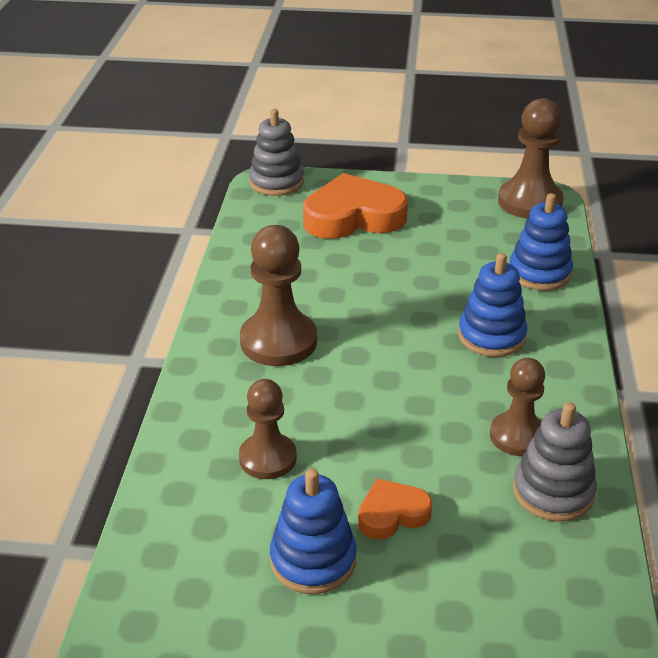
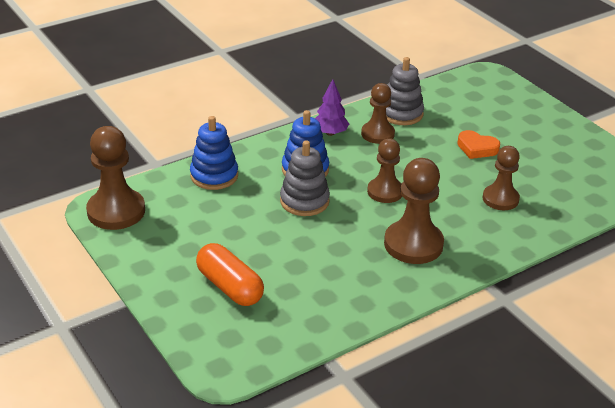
camera: 130 degrees left, 0 degrees up
(276, 182) = (219, 361): grey stacking toy -> grey stacking toy (304, 201)
(313, 560) = (531, 157): blue stacking toy -> none
(353, 217) = (229, 287): orange heart -> orange capsule
(387, 372) = (385, 191): none -> brown pawn
(557, 395) = (330, 133): none -> purple tree

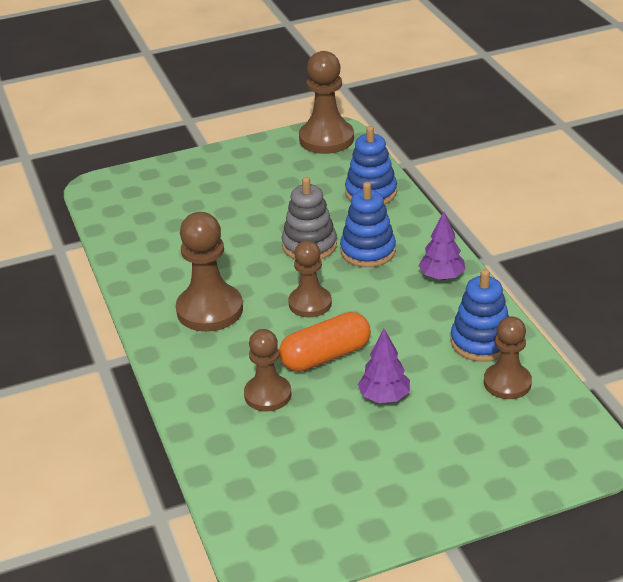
camera: 105 degrees right, 0 degrees up
(229, 287) = (194, 194): orange capsule -> orange capsule (325, 356)
(377, 134) = (433, 314): brown pawn -> brown pawn (507, 383)
(401, 113) = (481, 342): grey stacking toy -> blue stacking toy
(477, 148) = (384, 397): orange heart -> purple tree

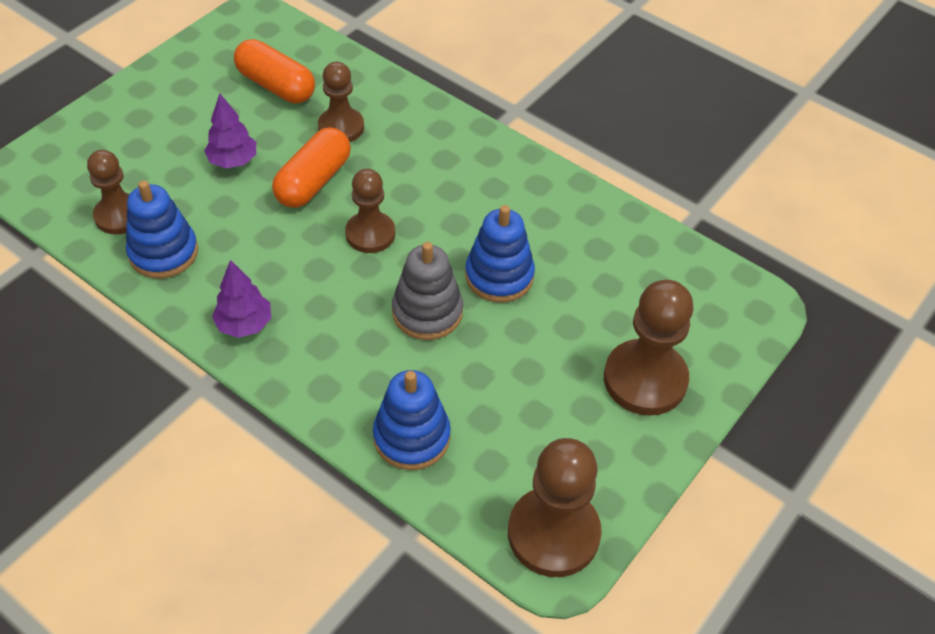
camera: 145 degrees right, 15 degrees up
(210, 310) = (466, 189): brown pawn -> brown pawn (645, 379)
(298, 459) = (276, 85): none -> orange capsule
(368, 251) = (353, 330): blue stacking toy -> blue stacking toy (499, 276)

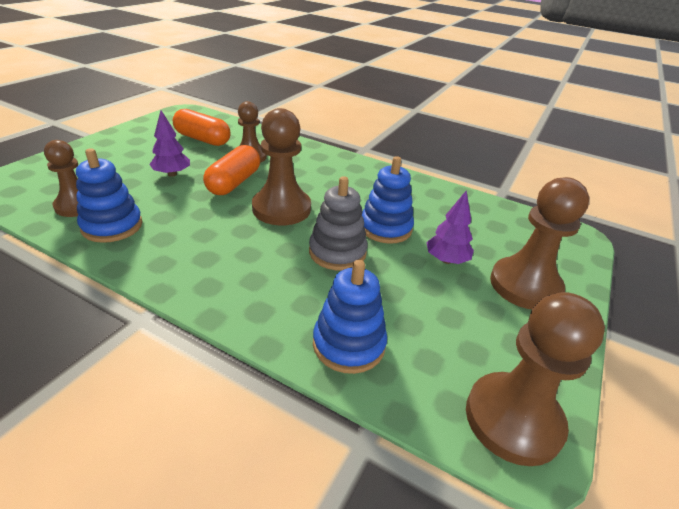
camera: 10 degrees left, 15 degrees down
(244, 324) = (183, 269): purple tree -> purple tree (446, 260)
(370, 234) = (281, 209): brown pawn -> brown pawn, size x1.53

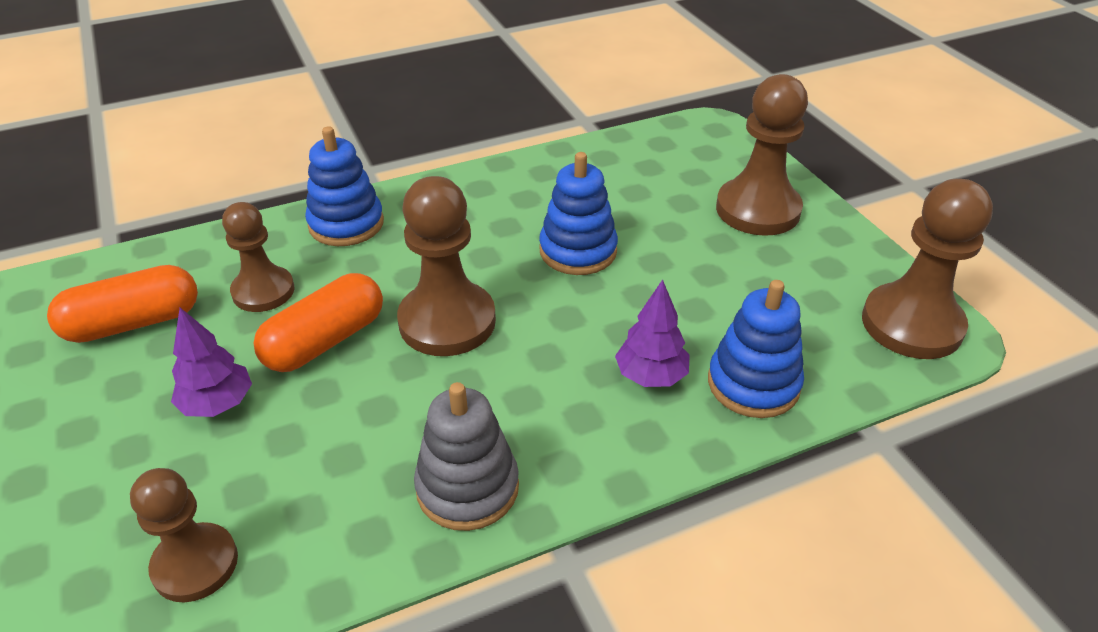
camera: 50 degrees left, 5 degrees up
(112, 226) = (312, 531): blue stacking toy -> blue stacking toy (346, 224)
(234, 183) = (325, 341): orange capsule -> orange capsule turned 75 degrees clockwise
(337, 252) = (590, 315): grey stacking toy -> grey stacking toy (467, 487)
(446, 260) = (676, 238): purple tree -> purple tree (651, 376)

